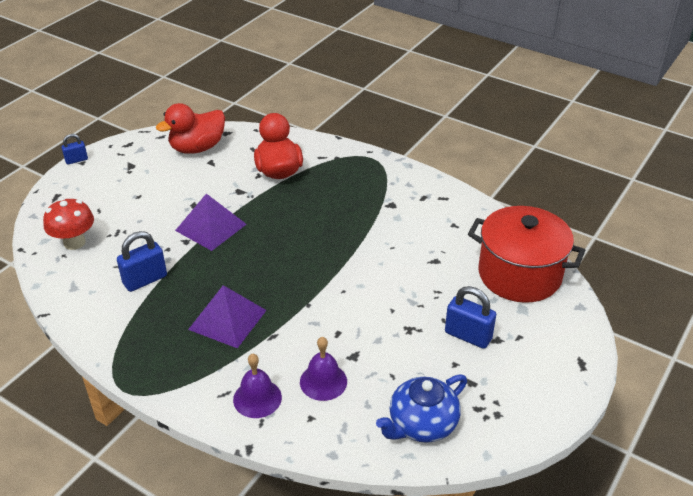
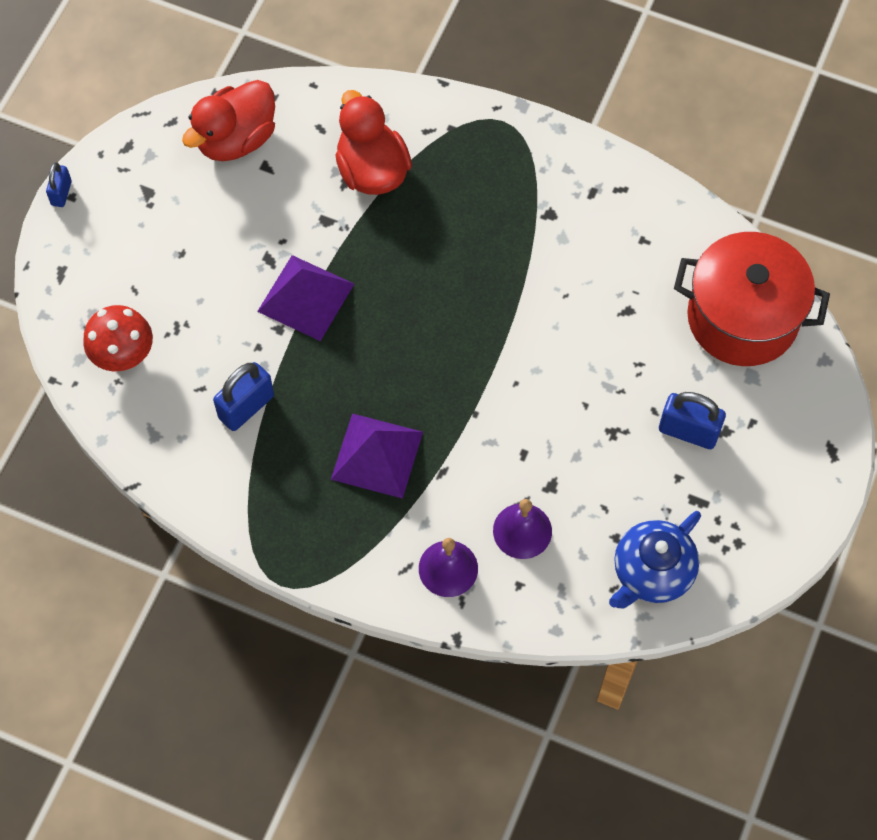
camera: 10 degrees left, 25 degrees up
(76, 160) = (61, 193): blue padlock -> blue padlock turned 45 degrees counterclockwise

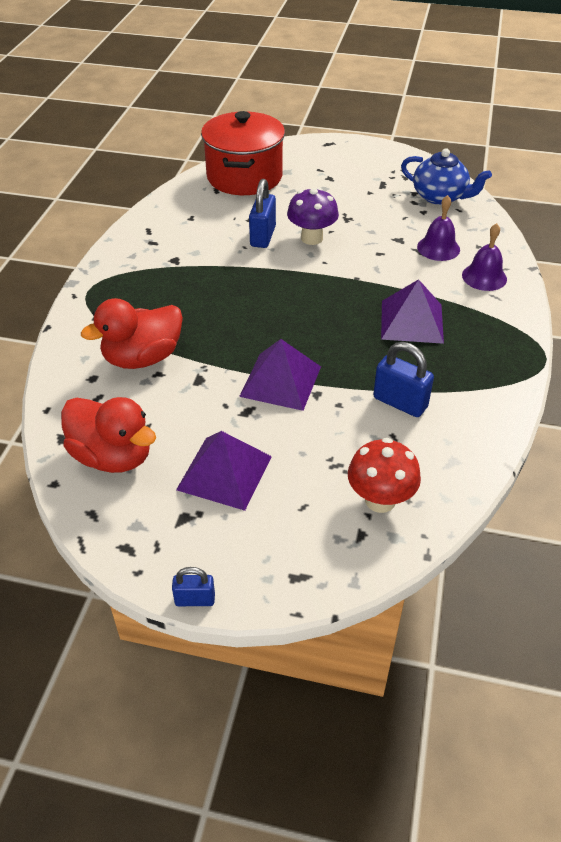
camera: 100 degrees left, 20 degrees down
(191, 230) = (224, 473): none -> purple pyramid
(571, 378) = (312, 238): none -> purple mushroom
(688, 431) = (335, 190): blue padlock -> blue padlock (263, 236)

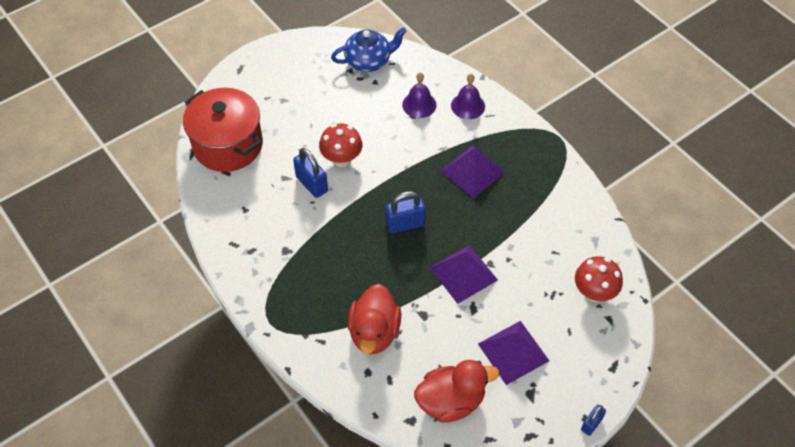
camera: 50 degrees left, 10 degrees up
(312, 238) = (342, 159): purple mushroom -> red mushroom
(400, 402) = (533, 229): blue padlock -> blue padlock (405, 224)

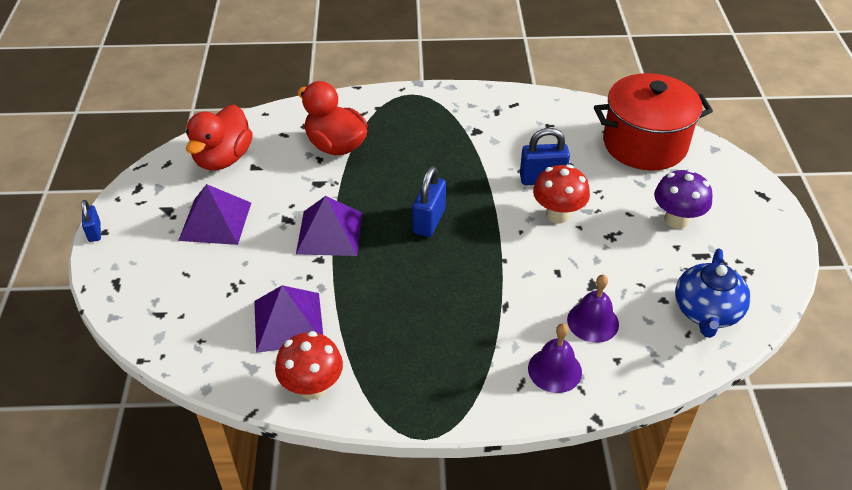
camera: 125 degrees right, 10 degrees down
(298, 100) = (676, 220): none -> purple mushroom
(472, 171) = (447, 313): purple pyramid -> purple pyramid (288, 321)
(594, 293) = (198, 321): red mushroom -> red mushroom (312, 387)

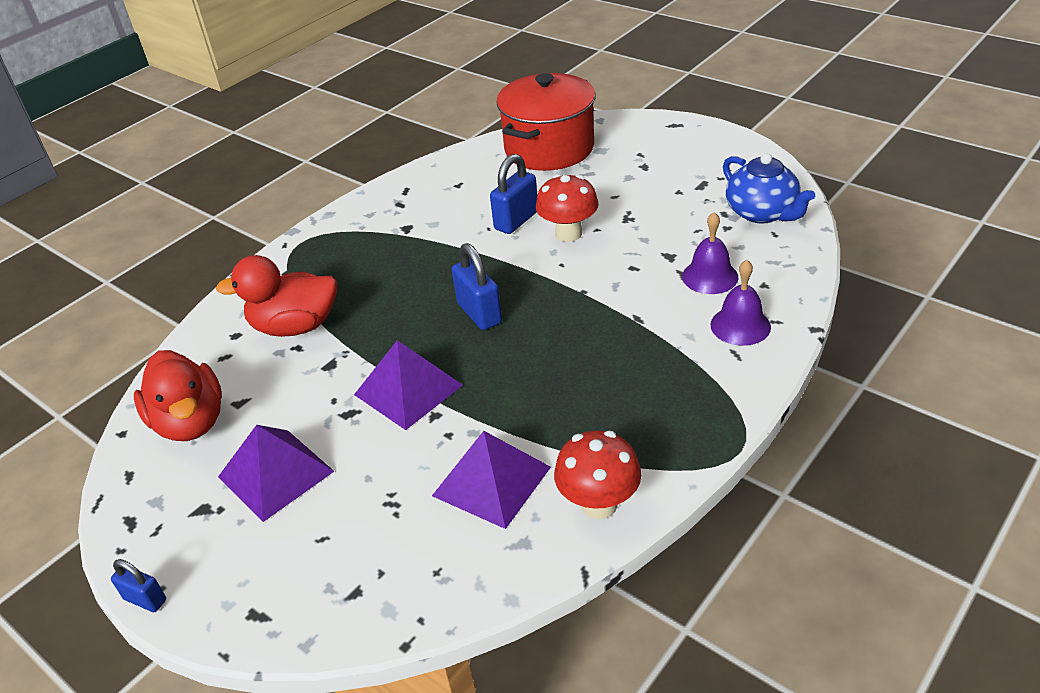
camera: 45 degrees left, 5 degrees down
(676, 220) = (650, 176): purple mushroom -> none

